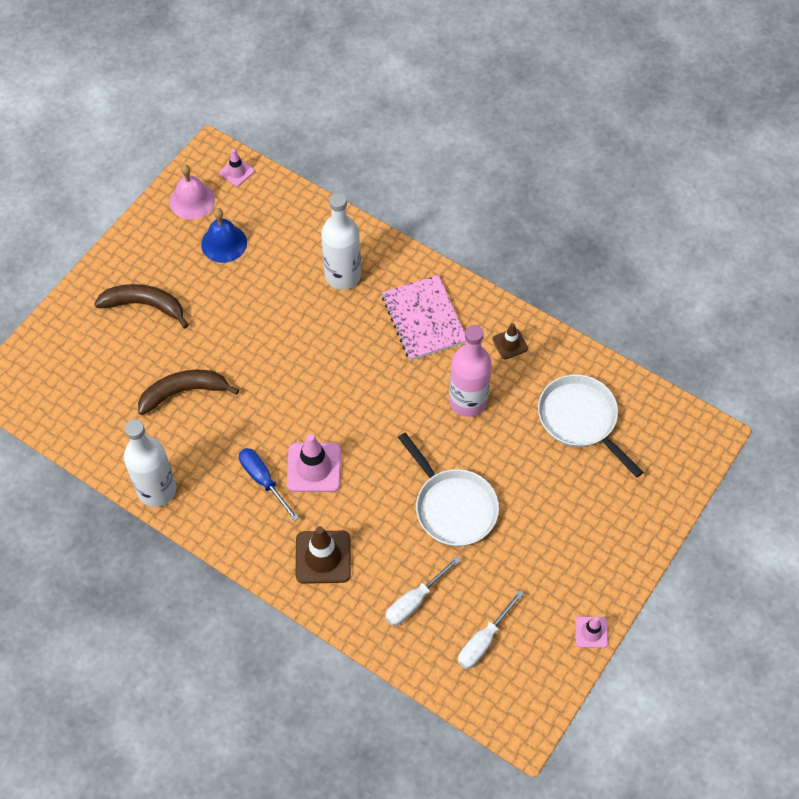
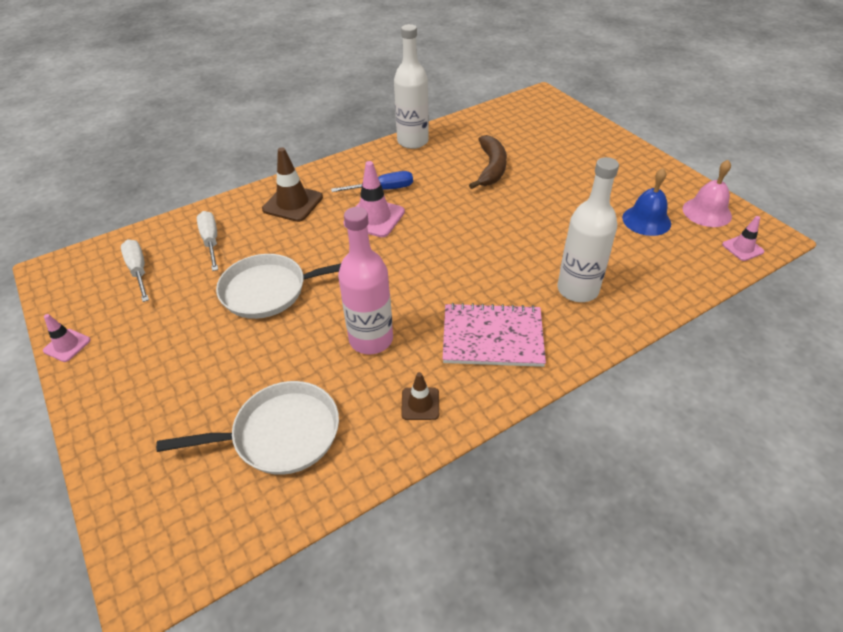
camera: 115 degrees right, 15 degrees down
(145, 305) = (589, 165): brown banana -> none

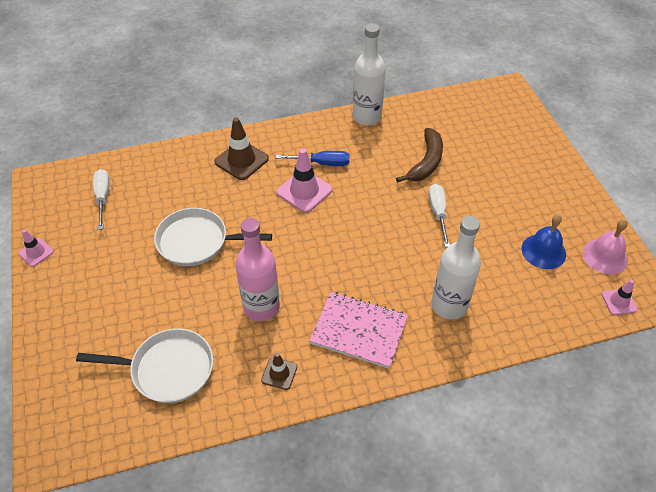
camera: 15 degrees right, 5 degrees up
(211, 241) = (165, 183): white screwdriver -> white screwdriver (438, 213)

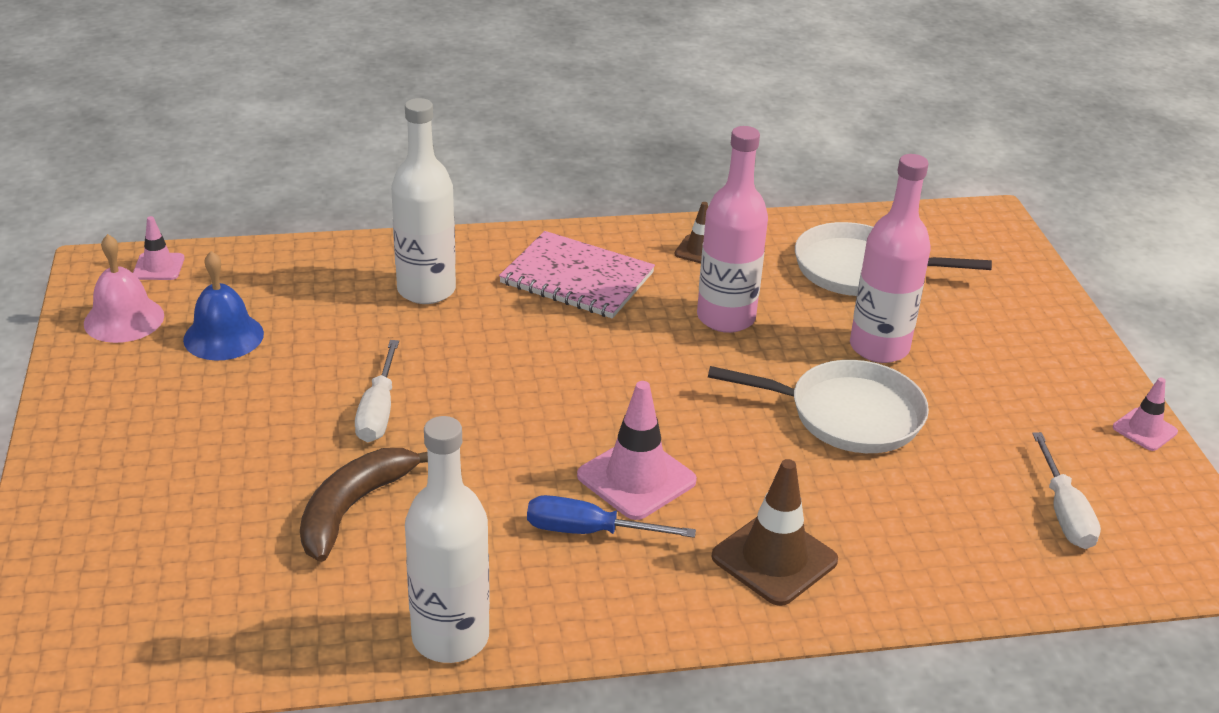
camera: 175 degrees left, 15 degrees down
(169, 294) = (879, 347): none -> pink bottle

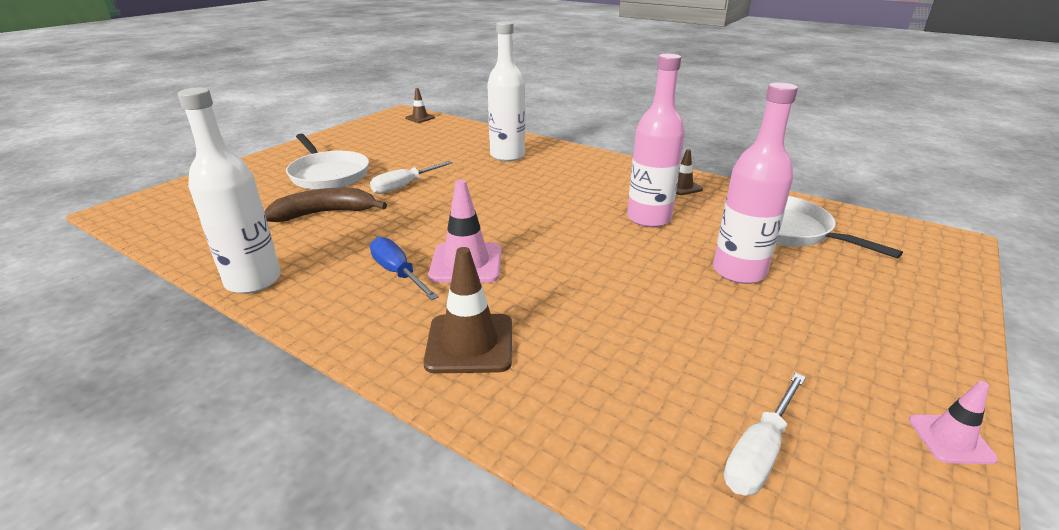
camera: 45 degrees right, 5 degrees down
(124, 319) = (378, 127): pink bell -> none
(158, 267) = (420, 118): pink traffic cone -> brown traffic cone
(223, 336) = (399, 143): blue bell -> none
(577, 278) = (589, 175): pink notebook -> none
(847, 415) = (654, 295): white pan -> white pan (328, 174)

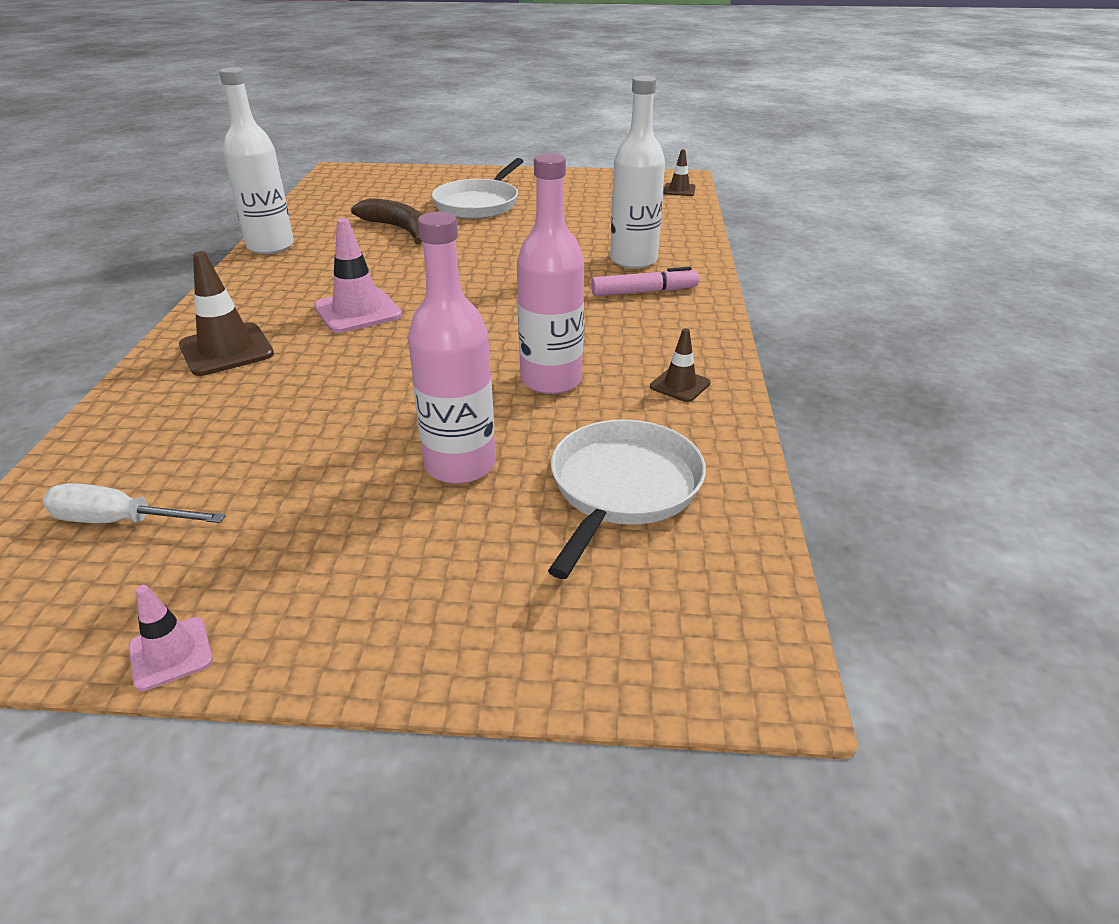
camera: 60 degrees right, 5 degrees up
(398, 273) = (318, 290): blue screwdriver -> none
(404, 186) = (490, 239): white screwdriver -> none
(556, 165) = (644, 292): none -> pink marker

